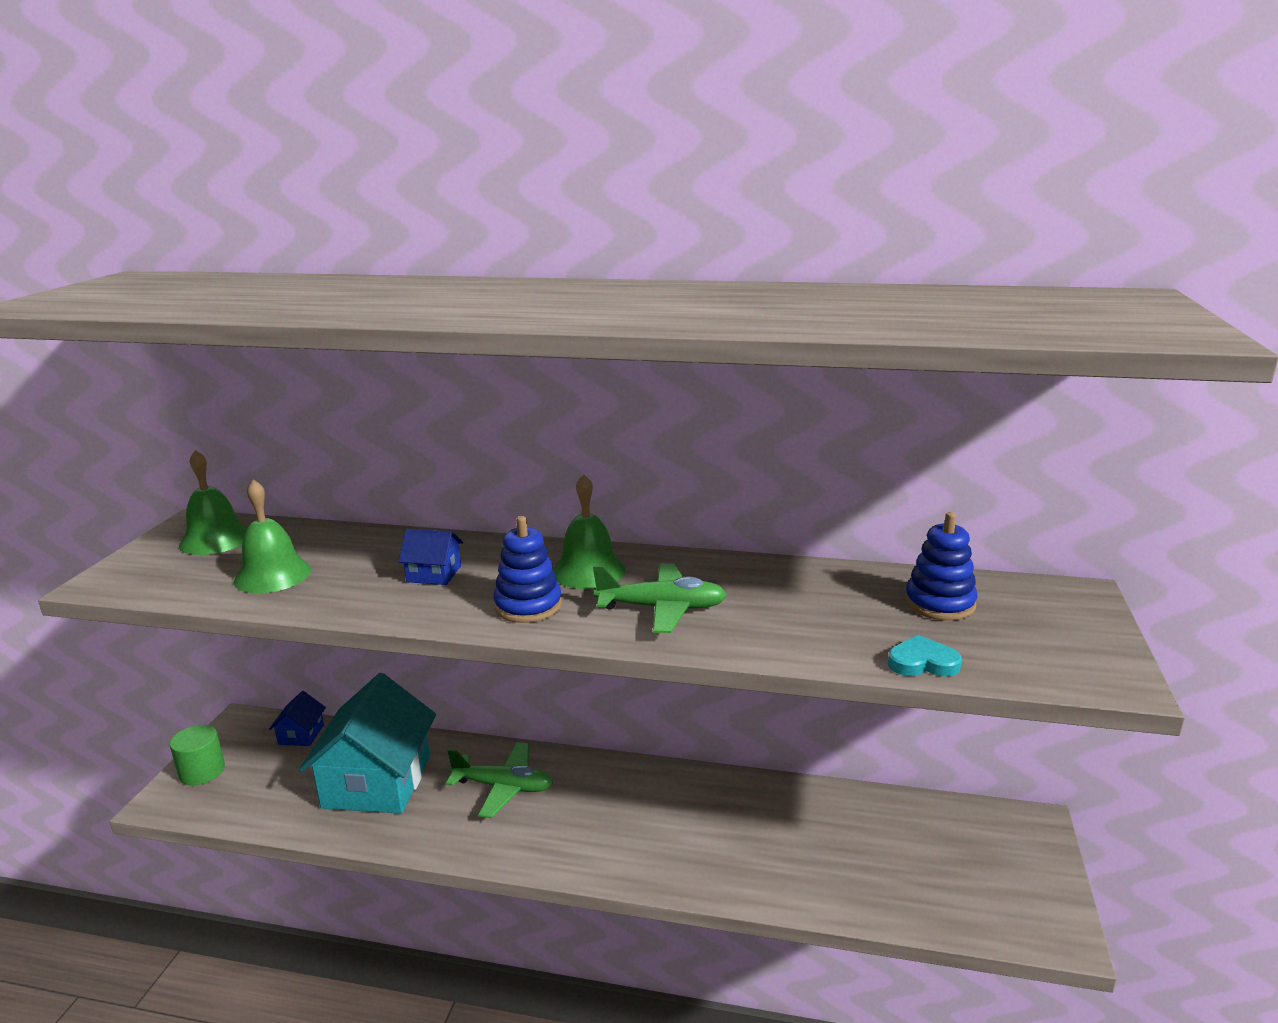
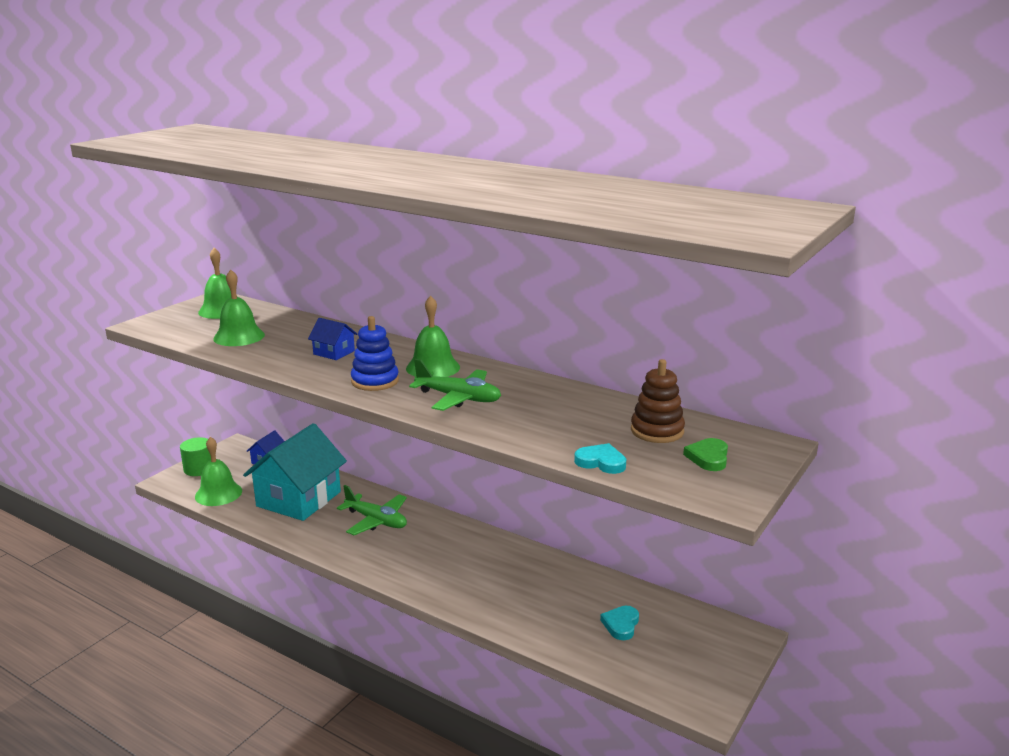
camera: 20 degrees right, 0 degrees up
(252, 802) = (218, 493): none -> green bell
(893, 851) = (621, 625): none -> turquoise heart
(939, 603) = (657, 431): blue stacking toy -> brown stacking toy
(1031, 627) = (708, 457): none -> green heart

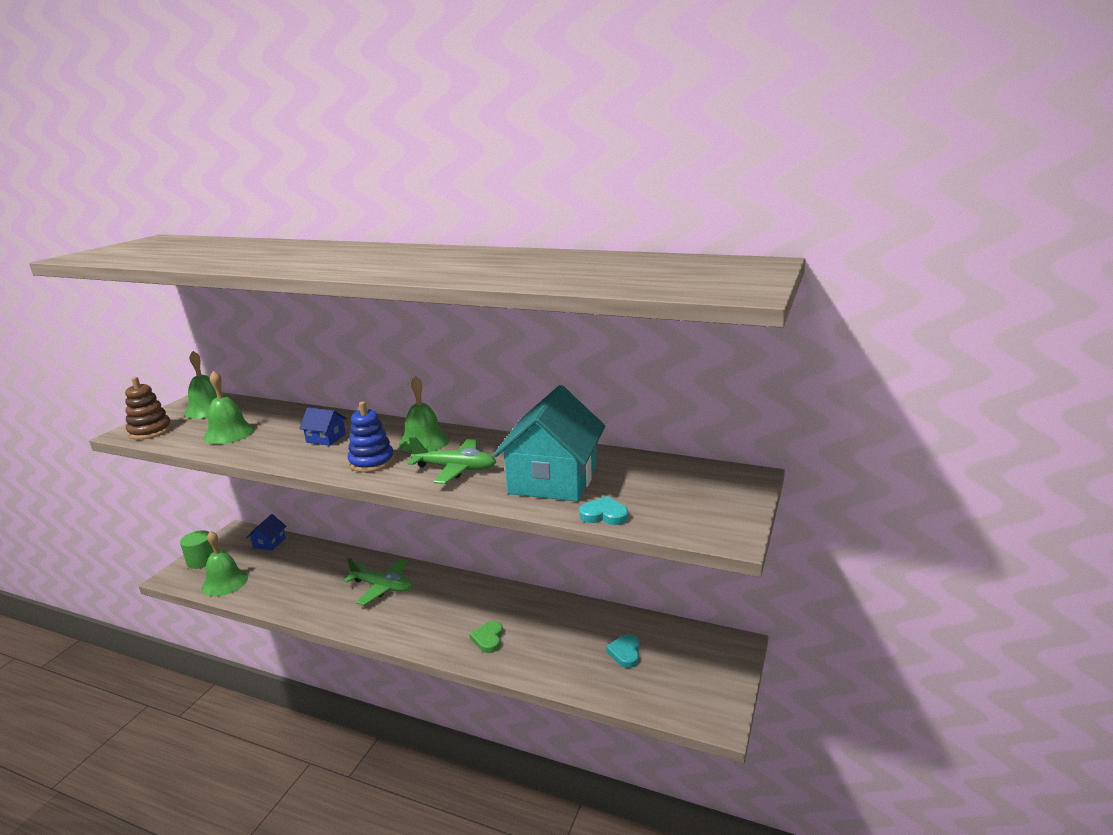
camera: 10 degrees left, 0 degrees up
(298, 499) = (304, 576): turquoise house -> turquoise house (553, 479)
(657, 431) = (644, 477): brown stacking toy -> brown stacking toy (150, 431)
(708, 457) = (697, 497): green heart -> green heart (488, 639)

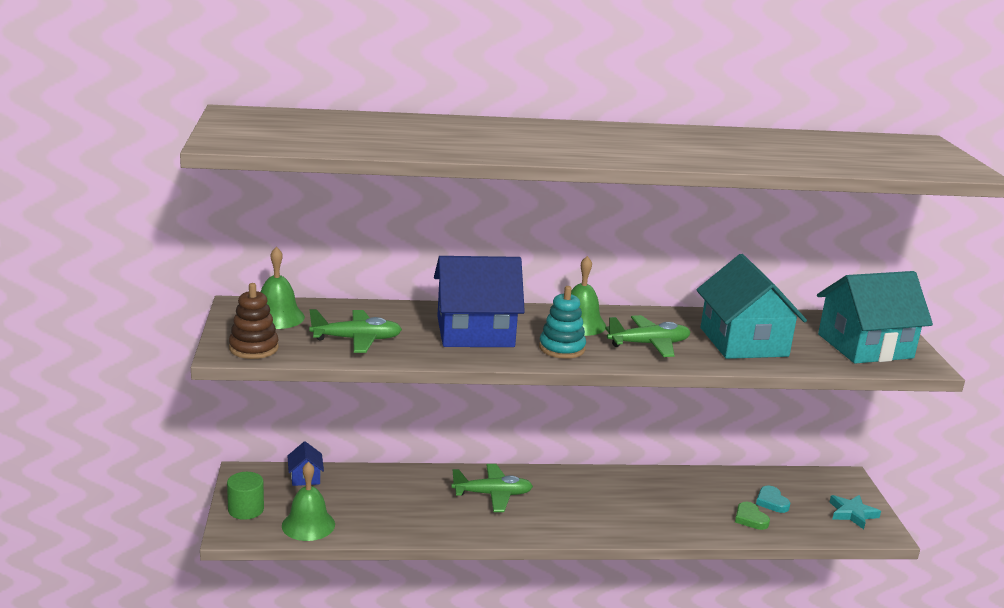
camera: 30 degrees left, 0 degrees up
(229, 433) = (356, 339): green bell -> green plane
(326, 438) = (475, 332): blue house -> blue house, size x2.30
(372, 462) = (562, 348): blue stacking toy -> turquoise stacking toy
(488, 639) = (648, 516): green heart -> green heart (750, 518)
(604, 515) = (821, 363): turquoise heart -> none
(685, 502) = (865, 346): none -> turquoise house
(701, 688) = (852, 514): none -> turquoise star

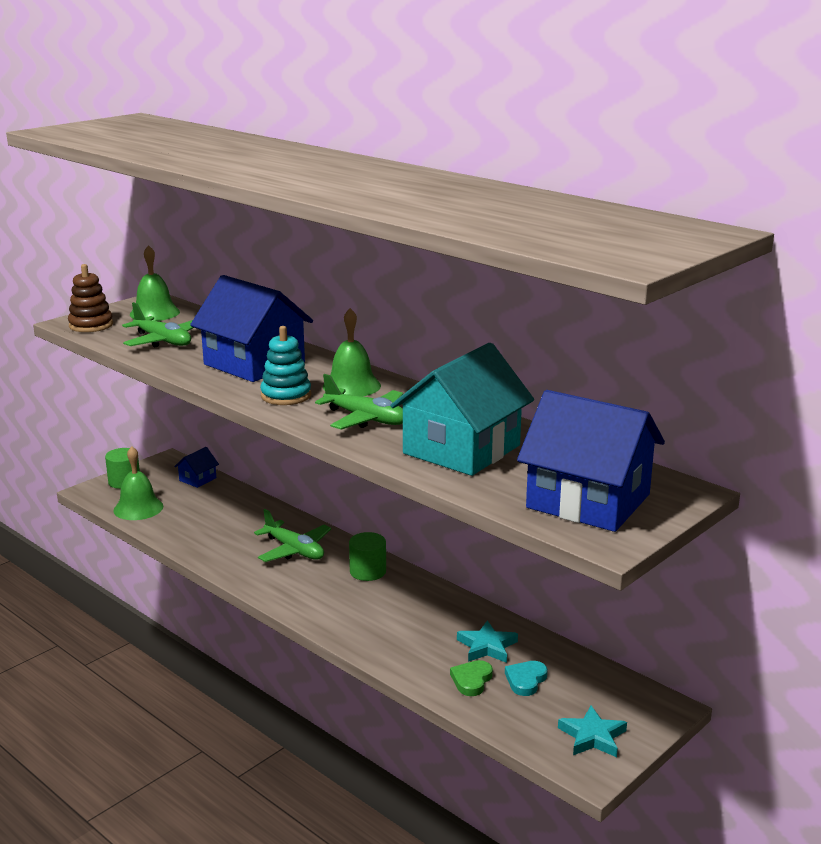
camera: 50 degrees right, 0 degrees up
(567, 484) = (368, 571): none -> green cylinder
(719, 494) = (487, 646): none -> turquoise star
(865, 346) = (588, 501): turquoise house -> blue house

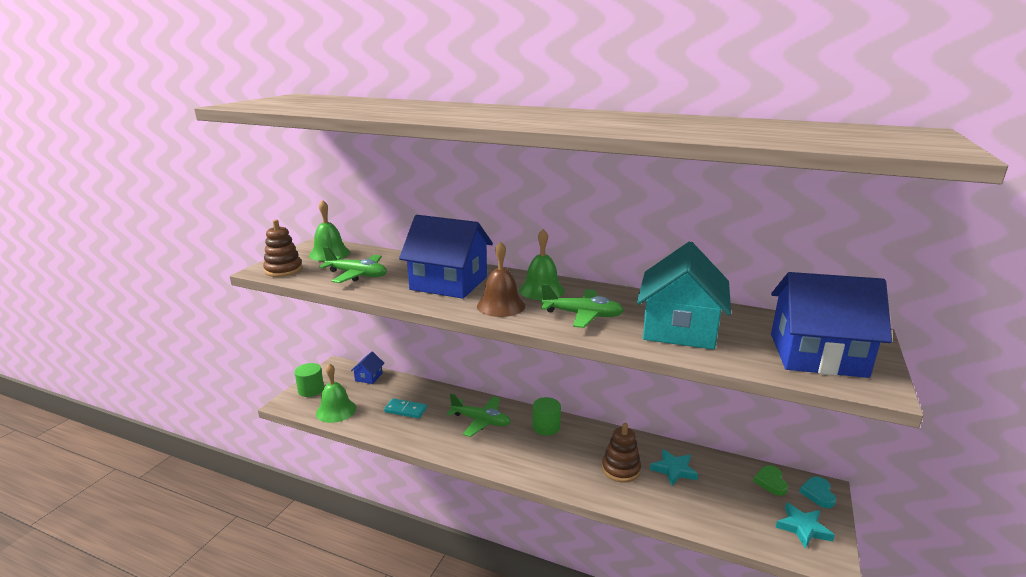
camera: 20 degrees left, 0 degrees up
(215, 522) = (405, 410): none -> turquoise domino
(286, 395) = (501, 306): turquoise stacking toy -> brown bell
(421, 632) = (621, 469): none -> brown stacking toy
(471, 680) = (687, 502): green heart -> green heart (770, 482)
(526, 680) = (721, 491): turquoise heart -> turquoise heart (818, 494)

